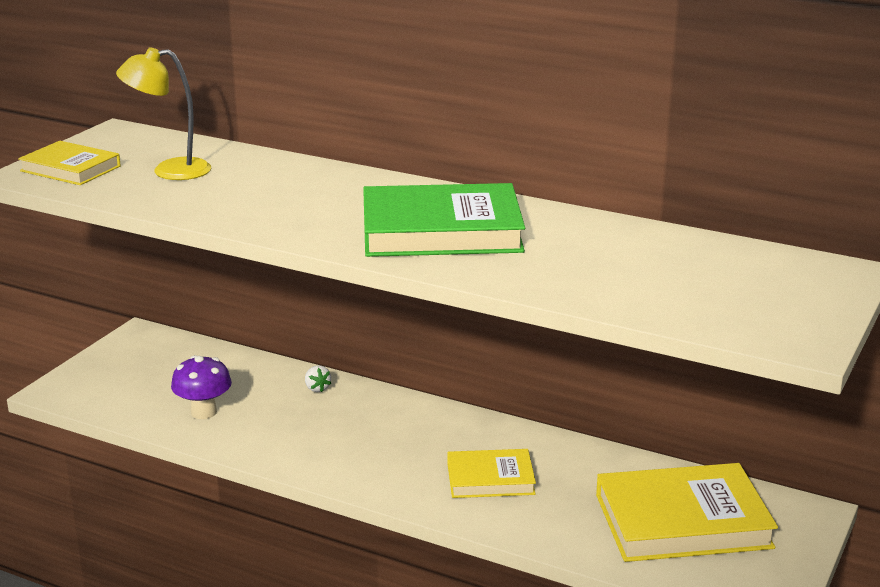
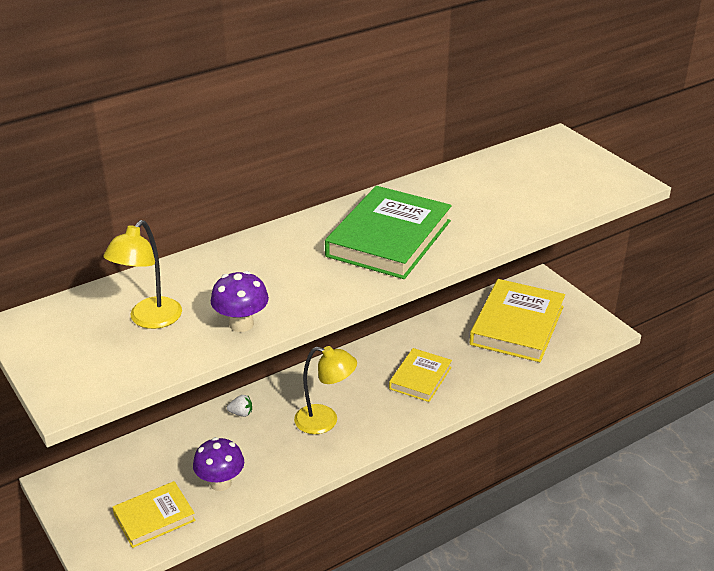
camera: 60 degrees left, 10 degrees up
(70, 169) = (83, 370): yellow book -> yellow book (154, 517)
(199, 206) = (241, 324): none -> purple mushroom
(351, 440) = (325, 421): none -> yellow lamp

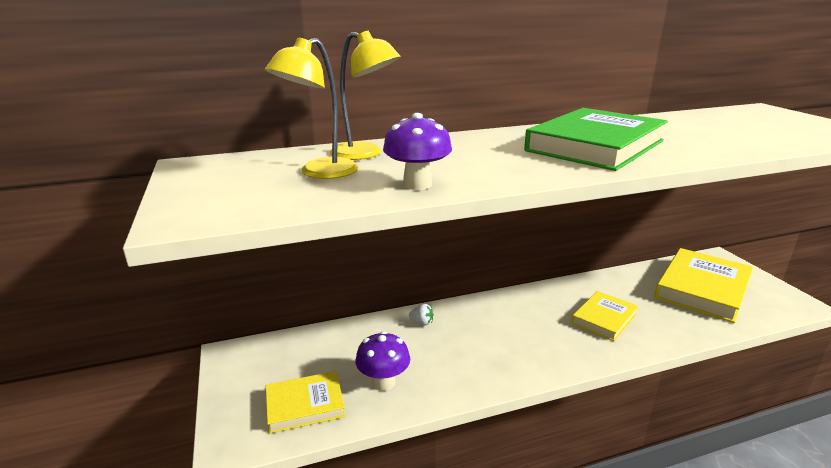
camera: 15 degrees right, 10 degrees down
(325, 421) = (503, 342): yellow lamp -> yellow lamp (365, 154)

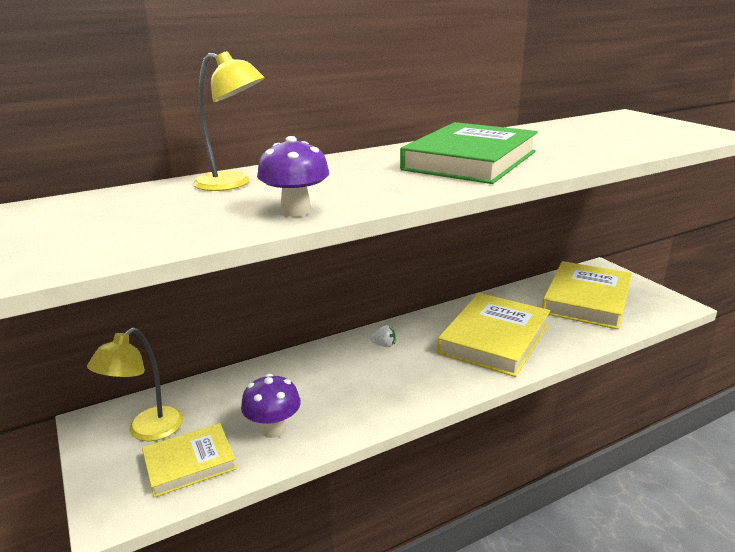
camera: 10 degrees left, 0 degrees up
(320, 173) = (187, 207): yellow lamp -> yellow lamp (147, 431)
(422, 322) = (306, 363): white strawberry -> white strawberry (384, 345)
(604, 319) = (494, 339): yellow book -> yellow book, size x1.75

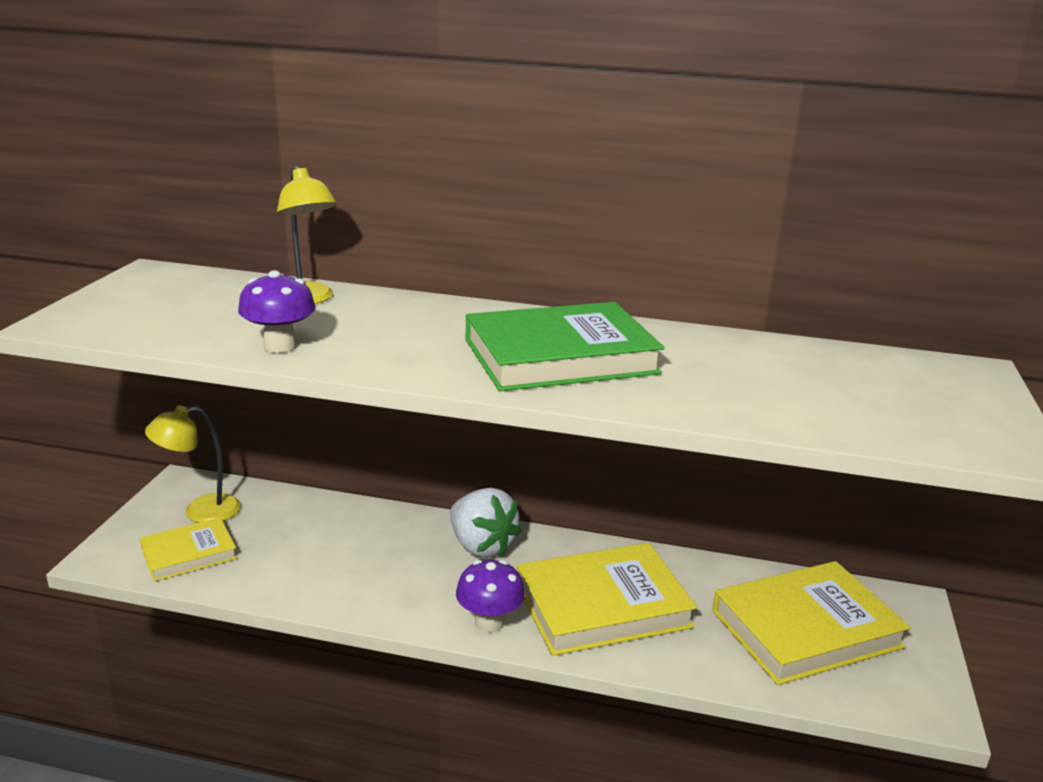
camera: 40 degrees right, 0 degrees up
(190, 463) = (189, 554): yellow book -> yellow book turned 45 degrees counterclockwise
(273, 429) = (277, 565): purple mushroom -> purple mushroom (489, 623)
(384, 345) = (481, 546): white strawberry -> white strawberry, size x2.42

